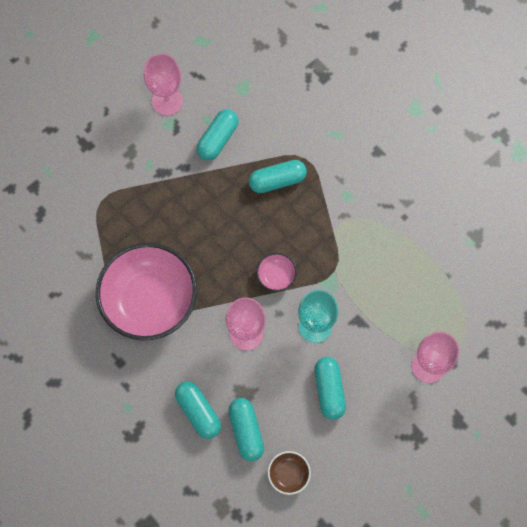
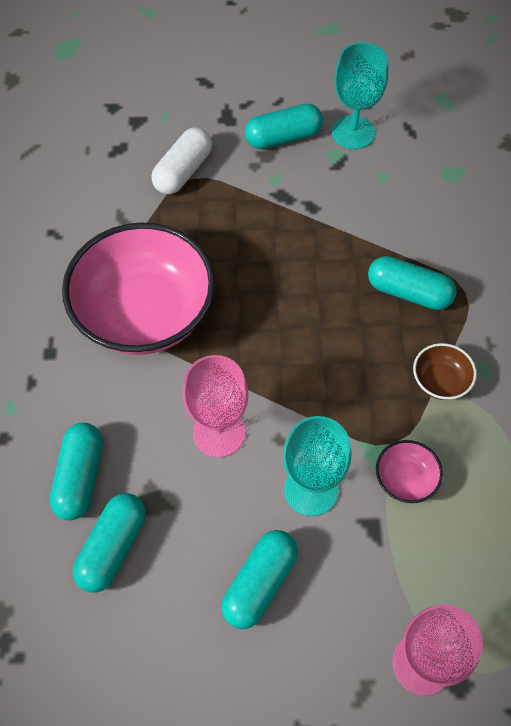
camera: 40 degrees right, 10 degrees down
(92, 199) = (183, 171): none -> white capsule
(167, 101) = (353, 132): pink goblet -> turquoise goblet
(218, 139) = (376, 204): turquoise capsule -> turquoise capsule (283, 137)
(276, 276) = (314, 395): pink bowl -> pink bowl (405, 479)
(288, 474) = (113, 648): brown bowl -> brown bowl (440, 381)

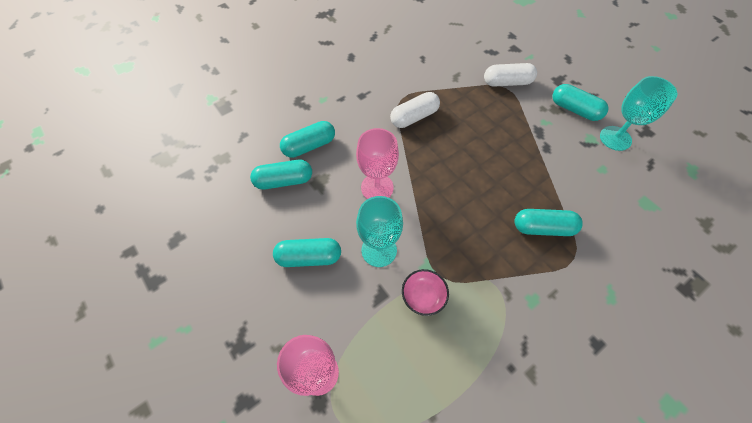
camera: 55 degrees right, 0 degrees up
(145, 313) = (414, 117): pink bowl -> white capsule
(409, 292) = (543, 228): turquoise capsule -> turquoise capsule turned 75 degrees counterclockwise
(440, 381) = (501, 279): brown bowl -> none

